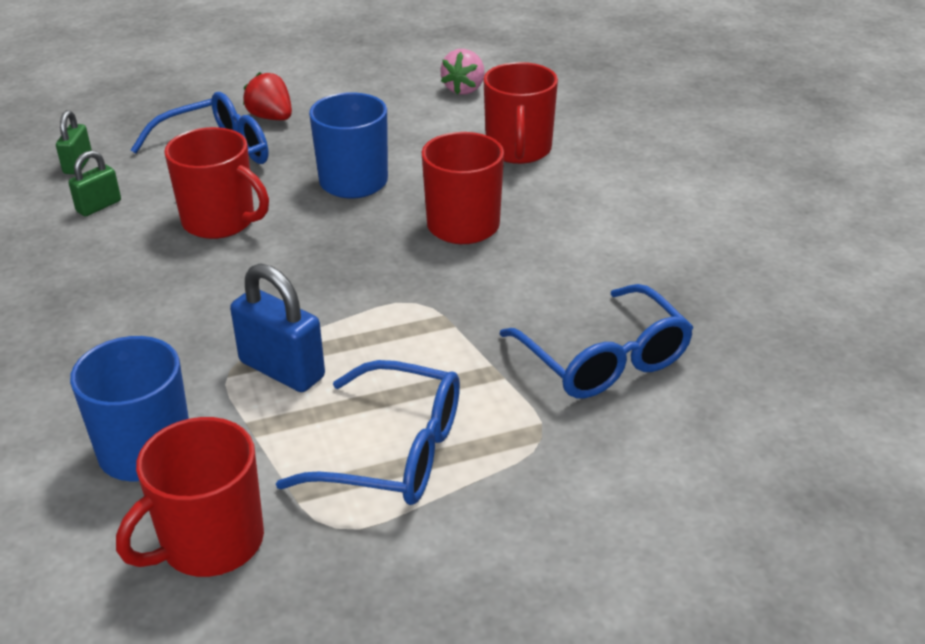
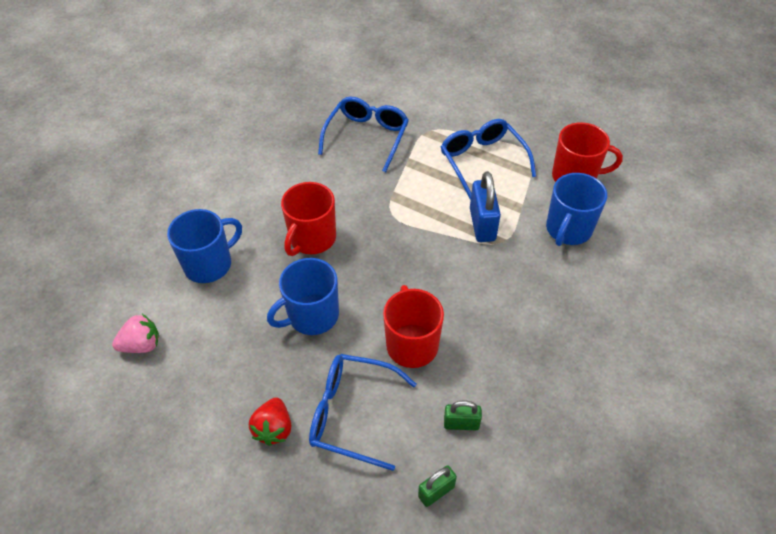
camera: 130 degrees left, 15 degrees up
(518, 150) = (209, 264): red mug -> blue mug

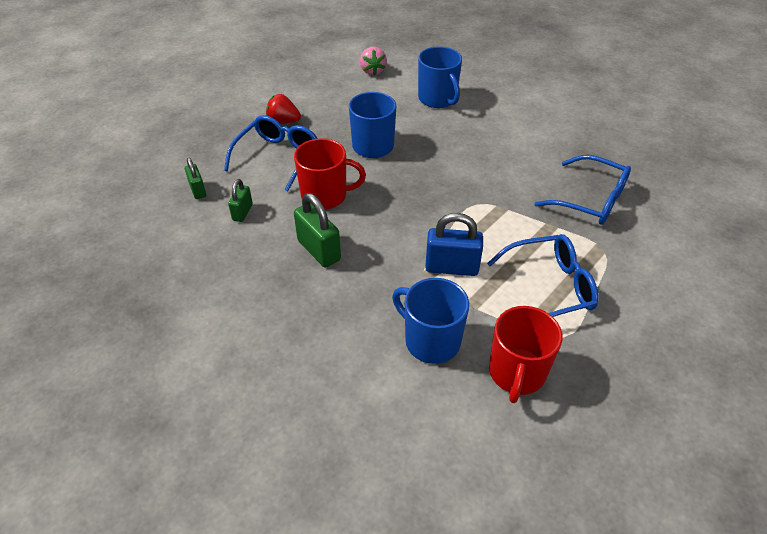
camera: 100 degrees right, 5 degrees down
(312, 239) = (454, 152): red mug -> none
(495, 331) = (319, 250): none -> green padlock

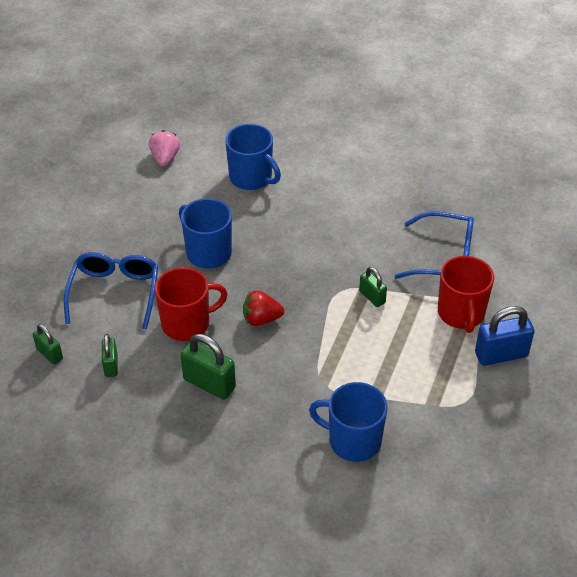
camera: 20 degrees left, 0 degrees up
(283, 121) = (98, 248): red strawberry -> red strawberry (261, 319)
(372, 70) = (165, 158): pink strawberry -> pink strawberry turned 150 degrees counterclockwise
(451, 267) = (343, 364): blue padlock -> blue padlock (501, 355)
(505, 216) = (372, 297): none -> green padlock
(516, 373) = (437, 447): red mug -> red mug (461, 314)
(550, 287) = (438, 358): blue glasses -> none

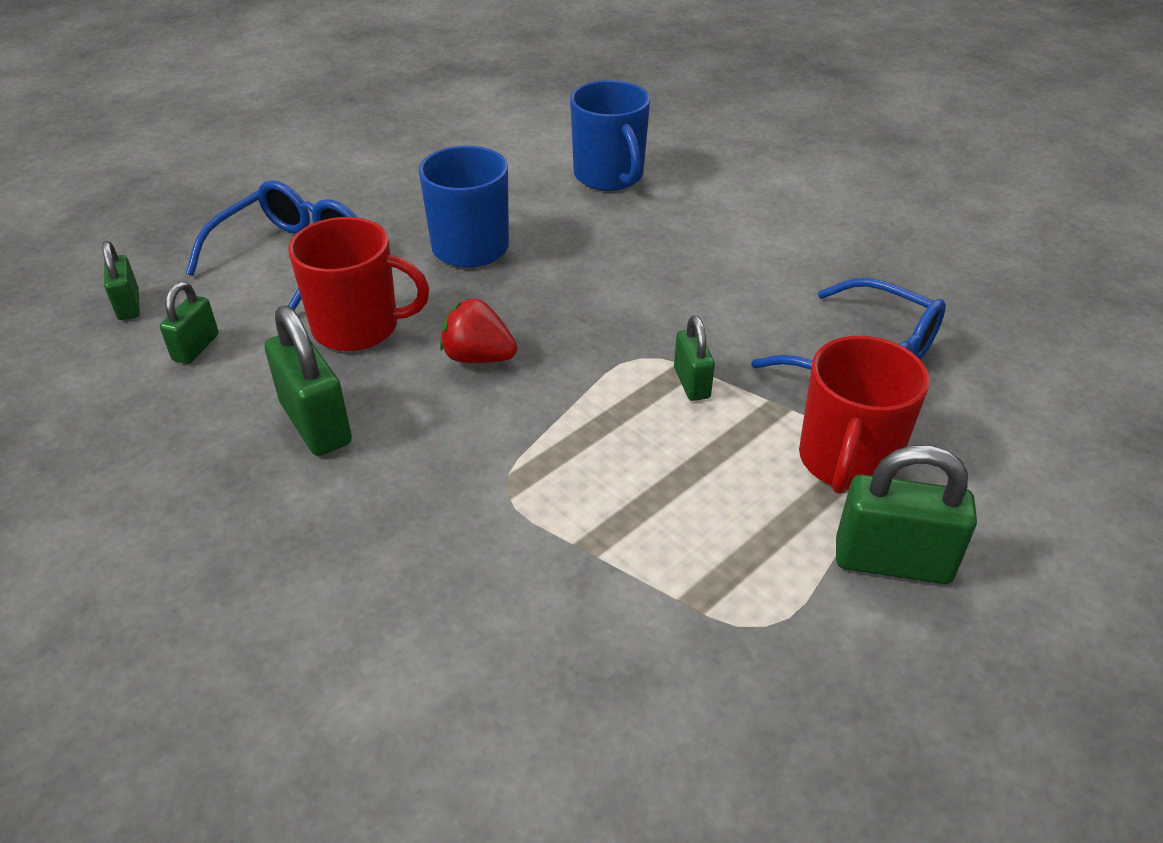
camera: 25 degrees right, 5 degrees down
(165, 158) = (504, 126): pink strawberry -> none
(353, 440) = (487, 613): blue mug -> none
(501, 355) = (892, 562): blue padlock -> green padlock

